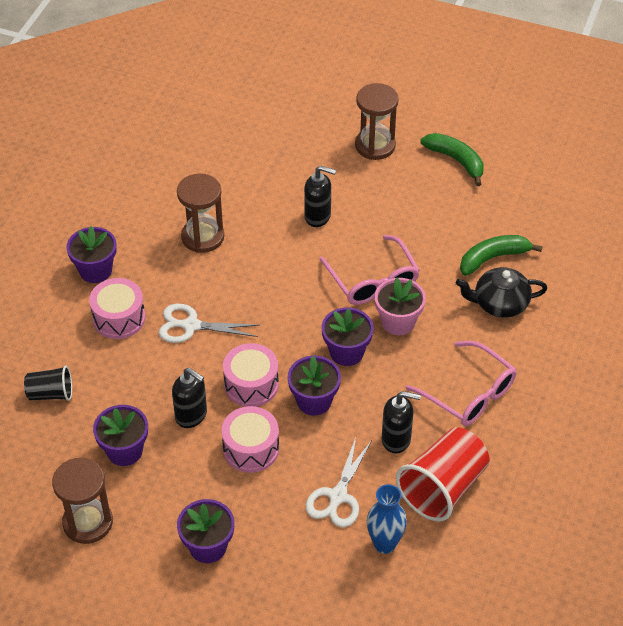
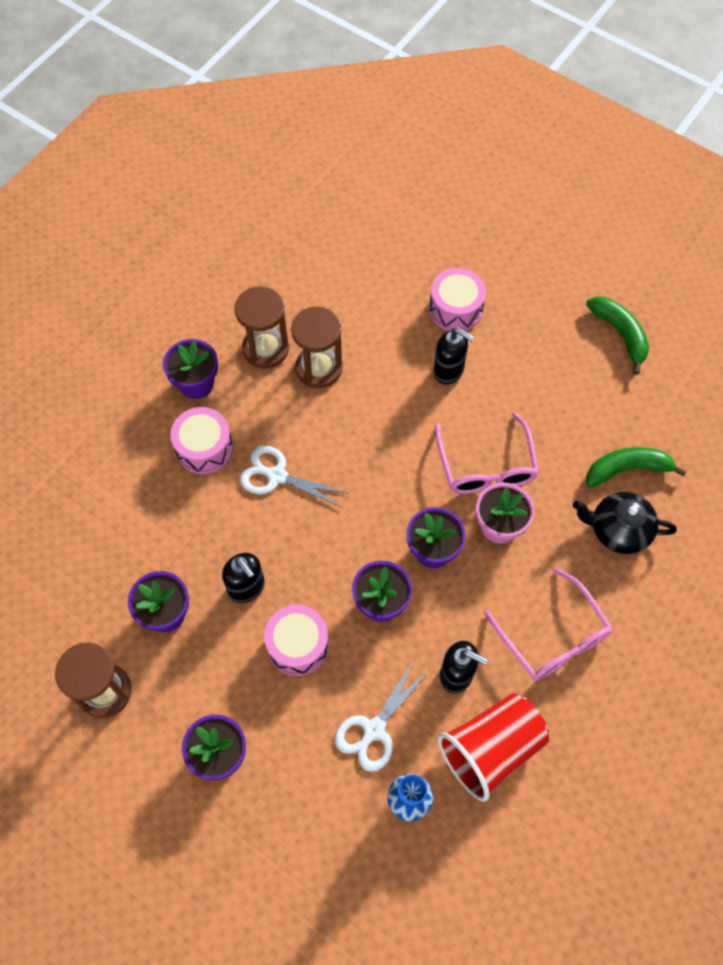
camera: 15 degrees right, 15 degrees up
(51, 394) = (109, 523): black cup -> none
(251, 384) = (320, 565): pink drum -> pink drum (455, 309)
(375, 146) = (535, 295): brown hourglass -> brown hourglass (266, 348)

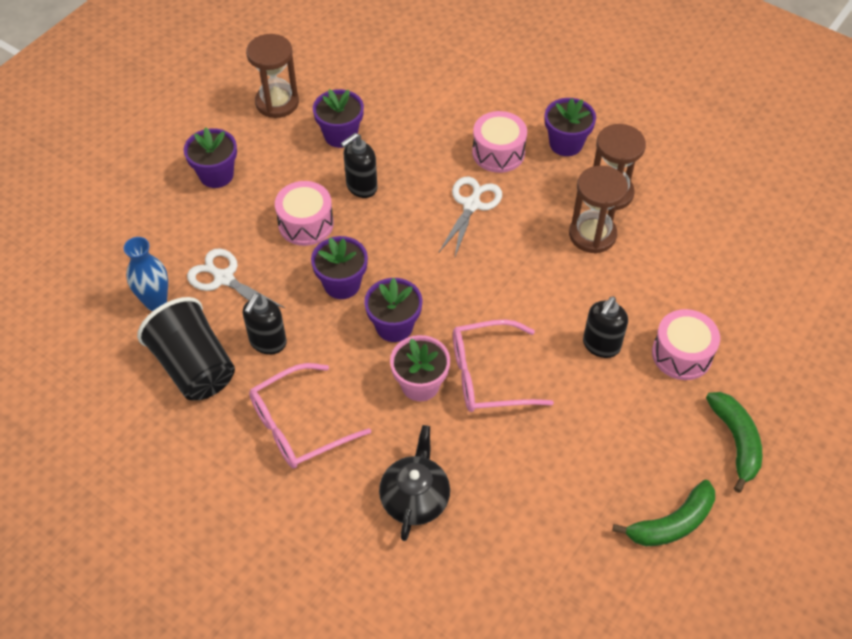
camera: 90 degrees right, 10 degrees down
(491, 749) = (194, 367): red cup -> black cup
(627, 469) = (489, 514): green banana -> green banana (736, 441)

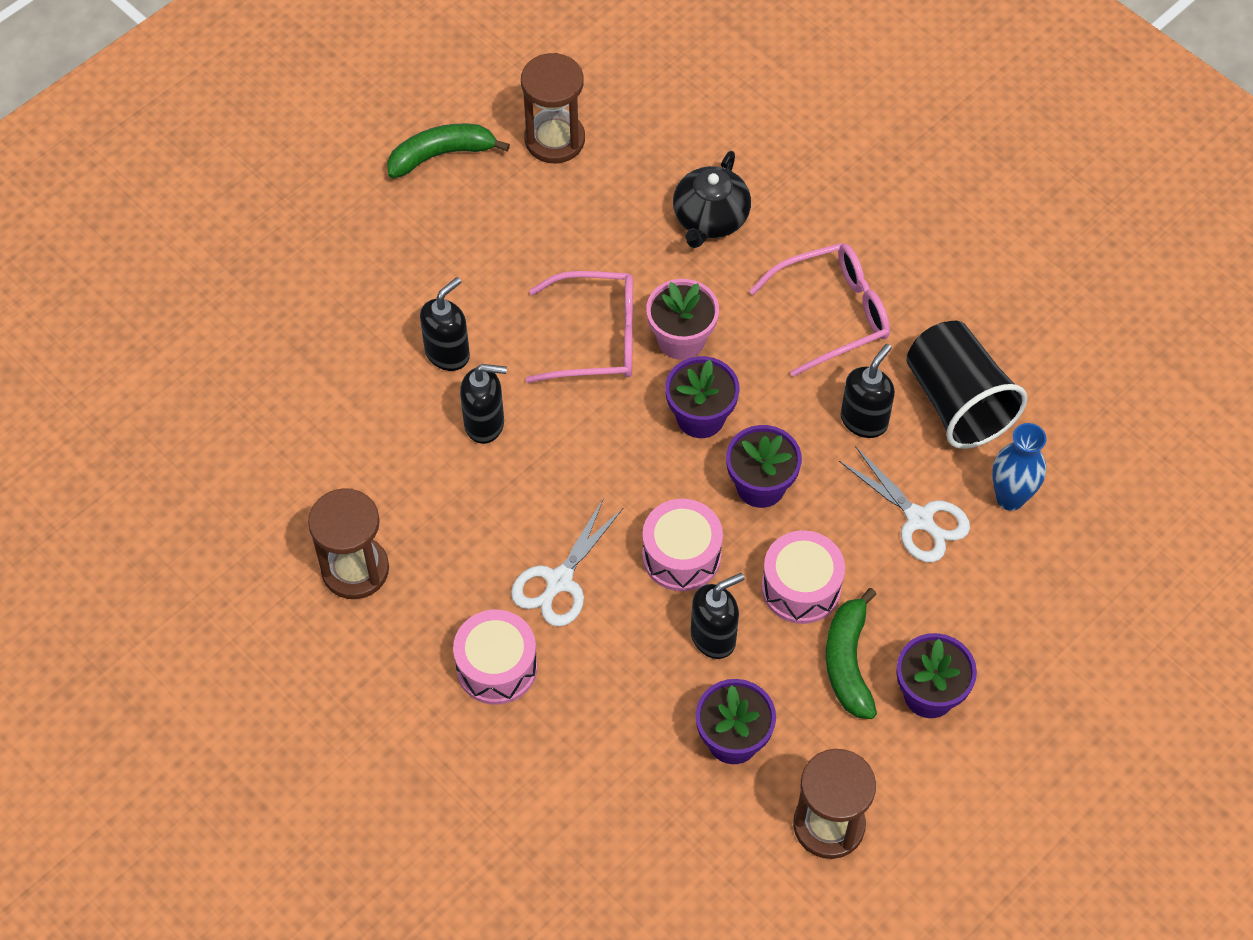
camera: 170 degrees left, 5 degrees up
(555, 298) = (485, 424): none -> black soap dispenser
(566, 144) = (390, 667): purple flower pot -> none
(592, 235) = (404, 507): brown hourglass -> brown hourglass (554, 140)
(681, 354) = (353, 328): pink drum -> pink drum (681, 555)
(736, 441) = (335, 223): green banana -> green banana (848, 662)

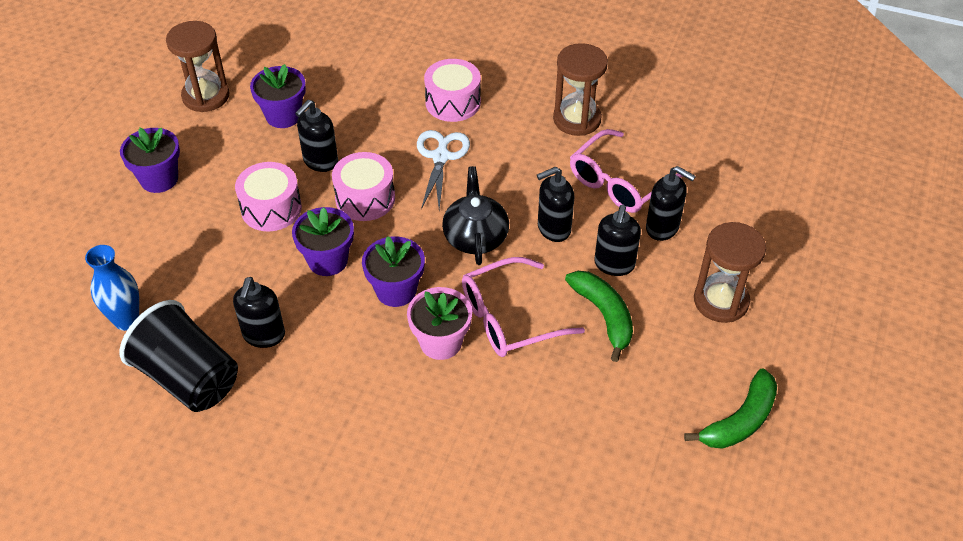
camera: 155 degrees right, 10 degrees down
(363, 375) = (662, 228): none -> black soap dispenser
(554, 140) = (653, 477): brown hourglass -> brown hourglass (721, 301)
(710, 219) = (470, 457): black teapot -> black teapot (475, 236)
(832, 313) = (322, 412): pink glasses -> pink glasses (619, 182)
(848, 662) = (222, 178): green banana -> green banana (604, 316)
(919, 519) = (197, 281): white scissors -> none

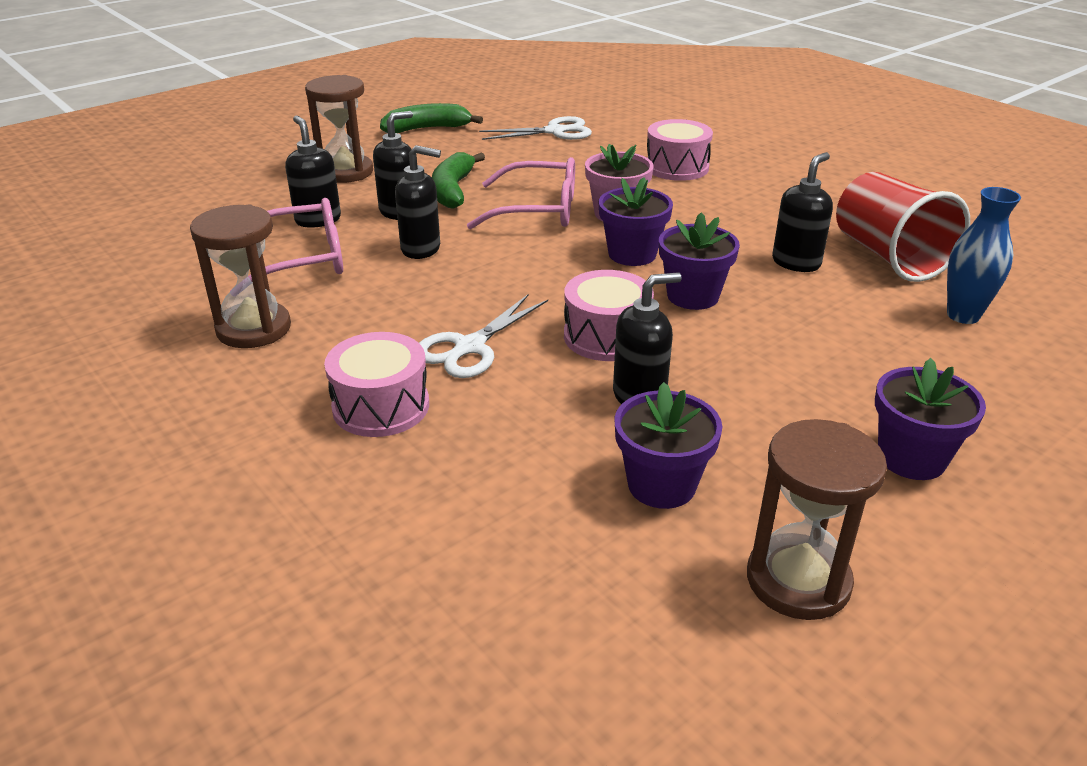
camera: 150 degrees left, 15 degrees down
(189, 378) = (888, 257): black cup -> red cup
(271, 208) = (741, 365): pink drum -> pink drum (677, 167)
(475, 236) = (508, 267): black teapot -> none
(607, 482) = (554, 131): none -> white scissors

